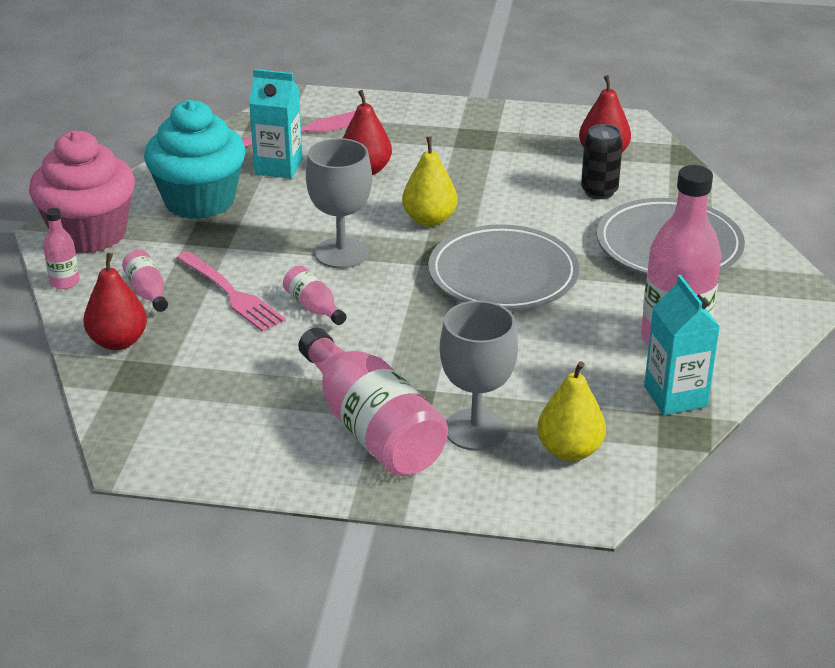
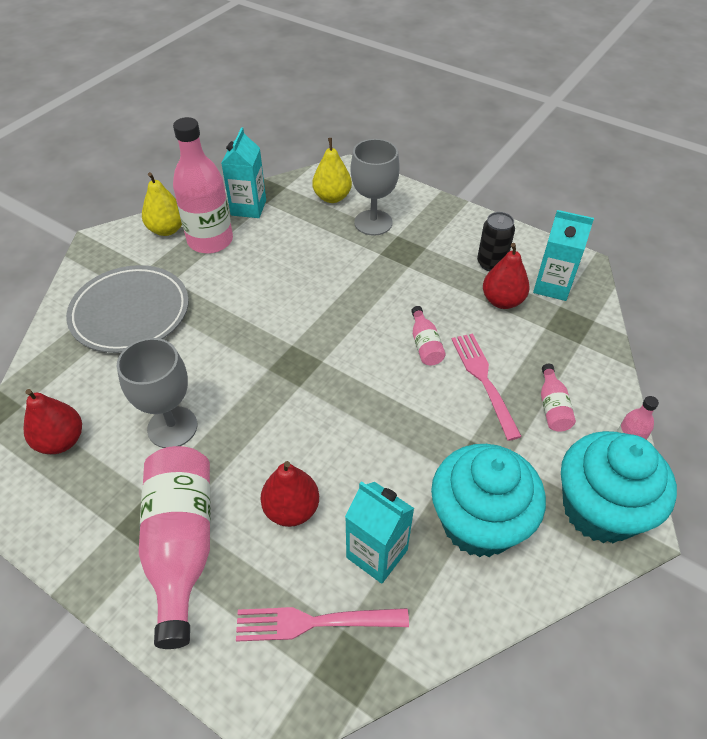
camera: 155 degrees left, 15 degrees up
(89, 234) = (599, 509): pink cupcake -> turquoise cupcake
(118, 342) = (583, 361): red pear -> red pear (502, 301)
(173, 416) = (552, 286): none -> turquoise carton
(341, 253) = (376, 395): grey goblet -> grey goblet (172, 427)
(371, 428) = (432, 241): pink bottle -> pink bottle (182, 544)
(429, 220) = (280, 409): yellow pear -> yellow pear (167, 229)
(503, 275) = (270, 327): grey plate -> none
(599, 191) = (116, 391): black can -> black can (491, 263)

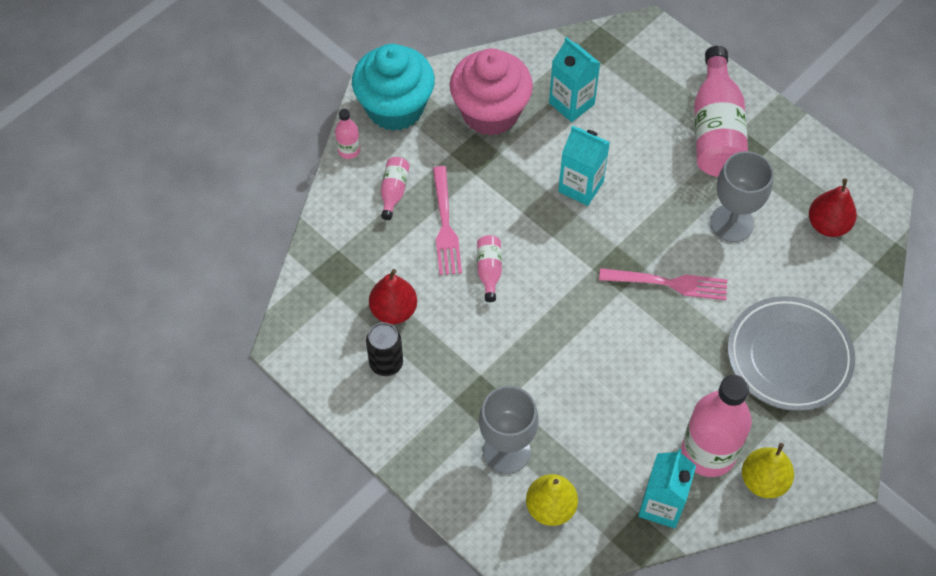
camera: 170 degrees left, 10 degrees up
(291, 509) = (632, 142): red pear -> none
(314, 622) = (621, 70): pink fork -> pink fork (668, 283)
(478, 522) = (490, 112): turquoise cupcake -> pink cupcake
(552, 286) = (333, 321): turquoise carton -> turquoise carton (580, 186)

